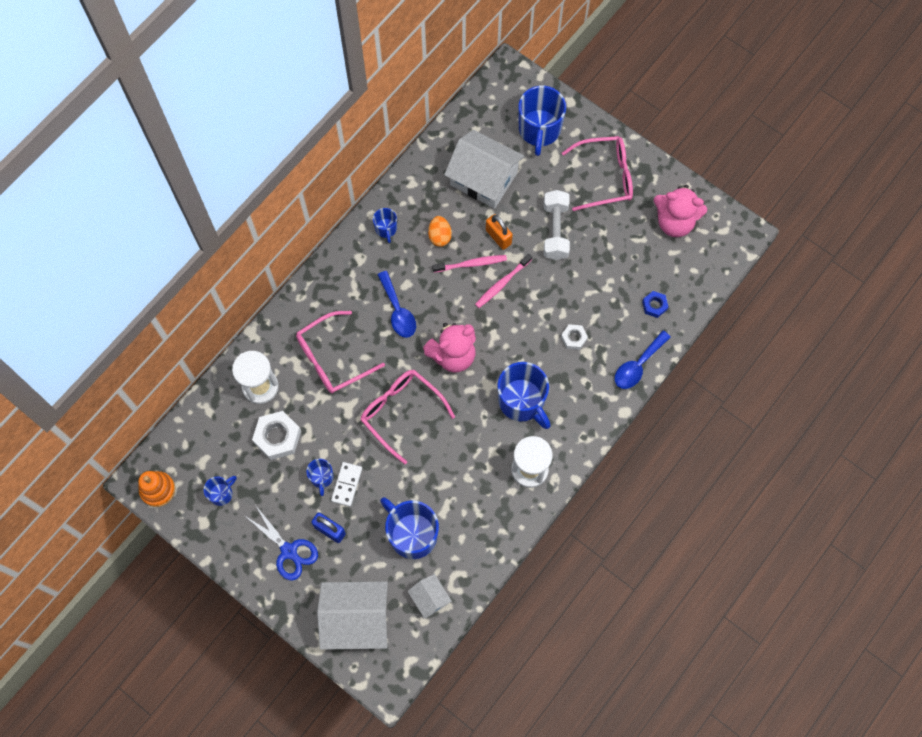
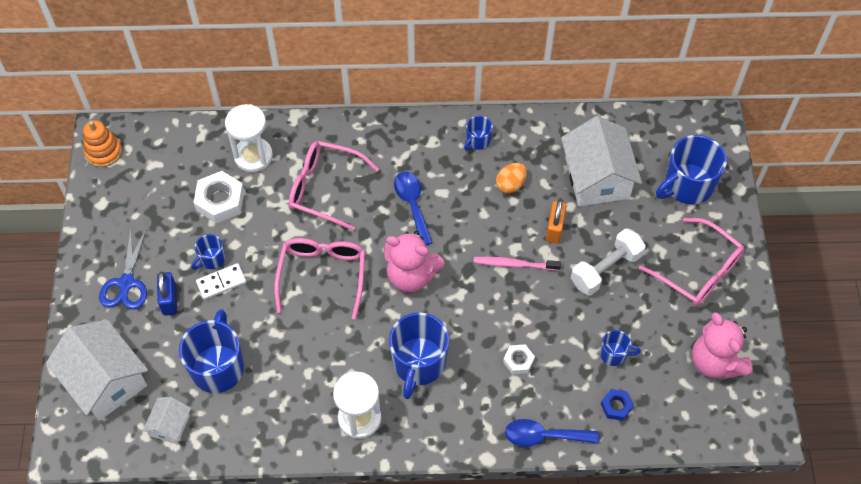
camera: 50 degrees right, 10 degrees down
(221, 493) = (137, 198): blue mug -> blue mug (614, 354)
(398, 311) = (412, 204): blue spoon -> blue spoon turned 135 degrees clockwise
(471, 264) = (509, 227): pink toothbrush -> none

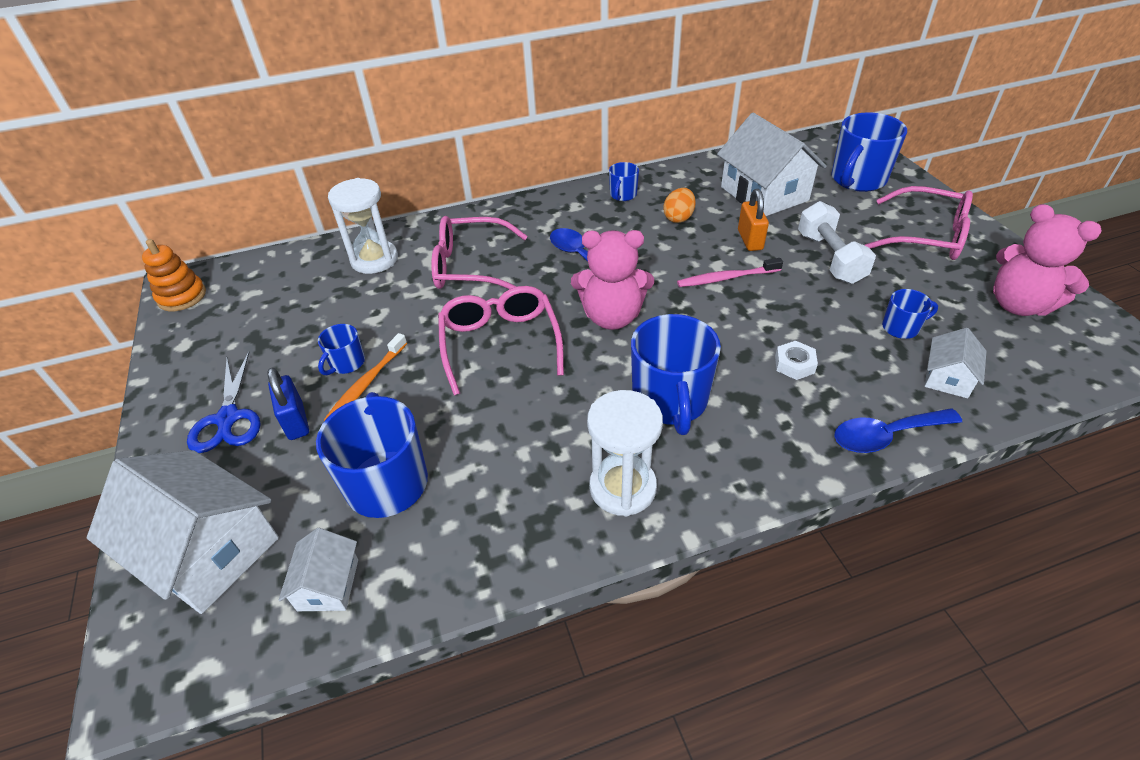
camera: 15 degrees left, 15 degrees down
(220, 201) = (343, 306): white nut -> none
(221, 282) = (366, 384): white domino -> orange toothbrush
(606, 269) = (830, 258): white dumbbell -> white dumbbell turned 45 degrees counterclockwise
(616, 406) = (947, 377): blue nut -> white house

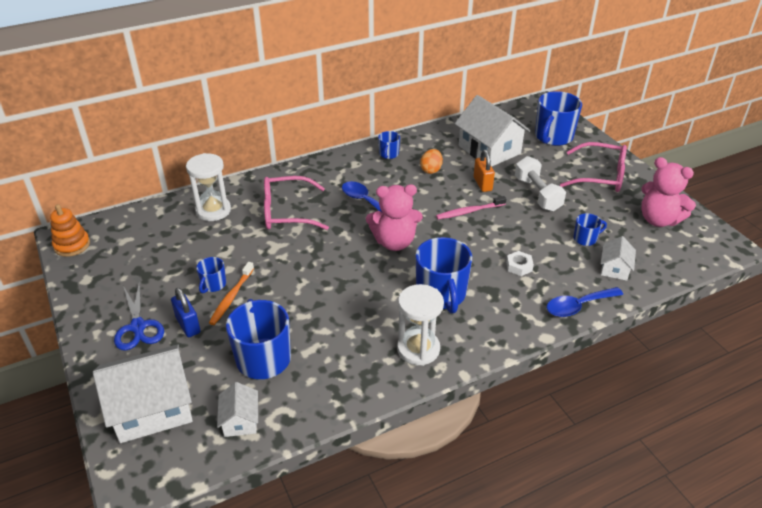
camera: 10 degrees left, 5 degrees down
(207, 550) = (152, 408): white house -> white house turned 45 degrees counterclockwise
(500, 343) = (320, 264): pink glasses -> none

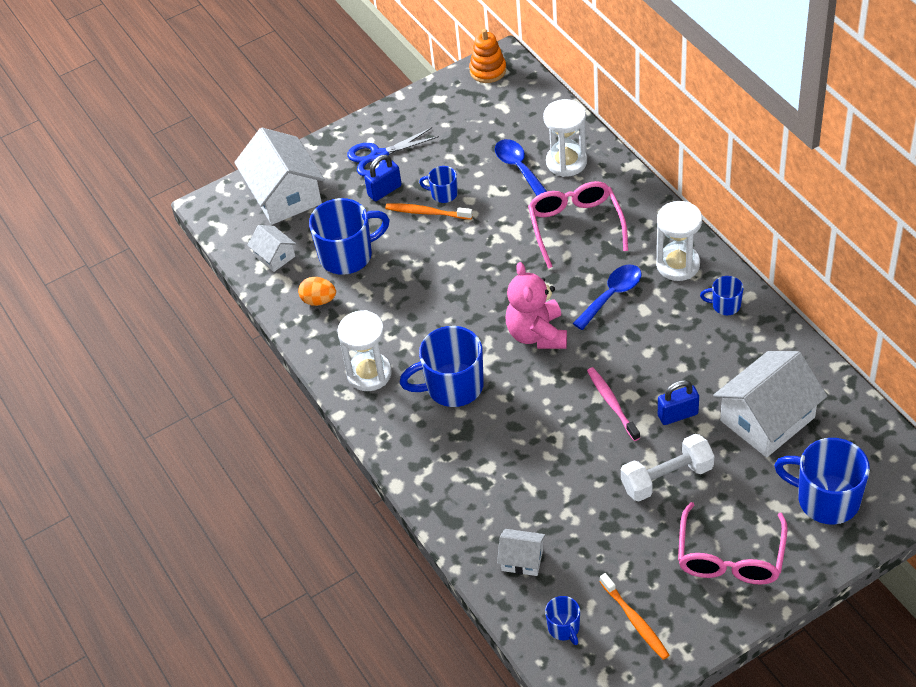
camera: 90 degrees right, 10 degrees up
(240, 420) = (274, 256): white house -> white house turned 60 degrees clockwise
(344, 169) = (678, 265): none -> white hourglass
(431, 170) = (698, 355): orange egg -> orange egg (319, 300)
(482, 184) = (678, 415): orange padlock -> blue padlock
(519, 266) = (511, 458): white nut -> none
(578, 306) = (449, 516): blue spoon -> blue spoon (518, 168)
(585, 239) = (577, 530): blue mug -> blue mug (564, 628)
(658, 220) = (635, 621): pink teddy bear -> orange toothbrush

